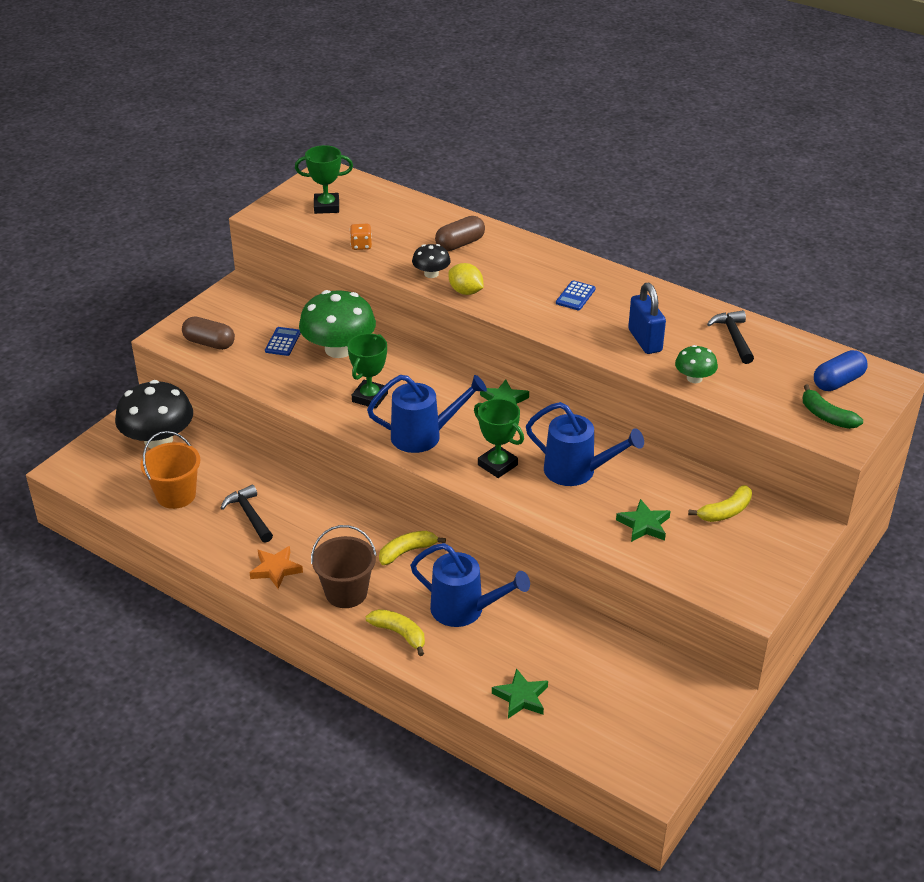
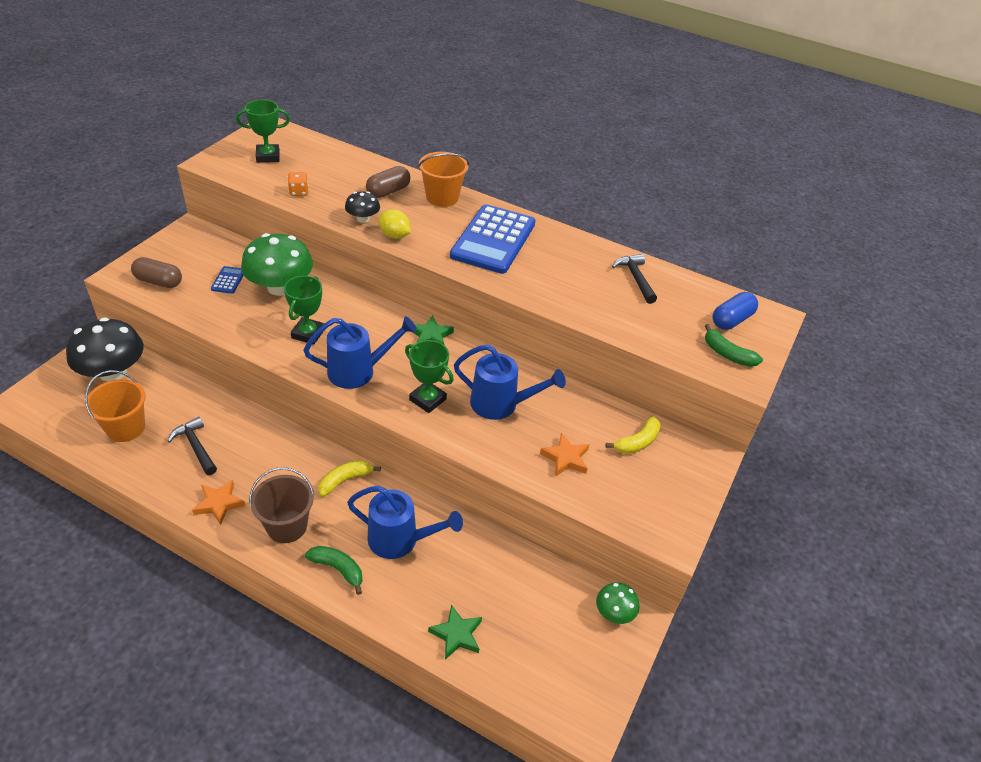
camera: 10 degrees left, 5 degrees up
(399, 634) = (338, 569): yellow banana -> green banana
(520, 250) = (442, 197): none -> orange bucket
(575, 296) = (493, 240): blue calculator -> blue calculator, size x2.48
(644, 525) = (566, 458): green star -> orange star
(645, 340) = (558, 282): blue padlock -> none
(694, 378) = (606, 318): green mushroom -> green mushroom (614, 612)

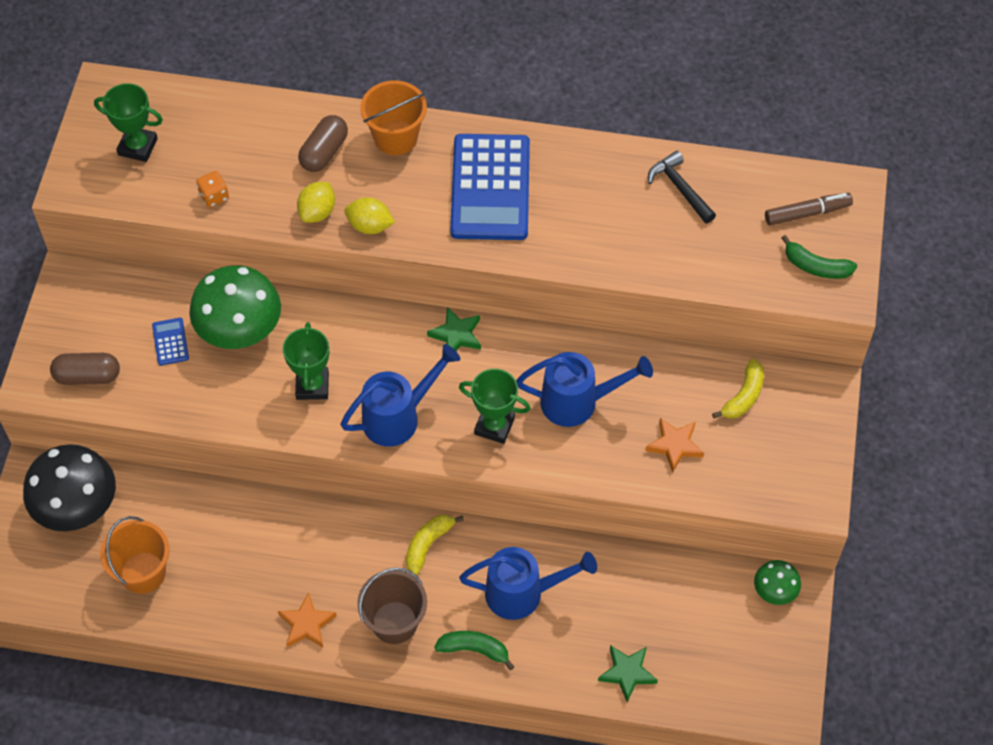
camera: 15 degrees left, 15 degrees up
(196, 446) = (238, 566): black hammer -> none
(268, 156) = (138, 147): green trophy -> green trophy turned 45 degrees clockwise
(363, 218) = (317, 212): black mushroom -> yellow lemon
(731, 320) = (807, 213): blue capsule -> brown marker

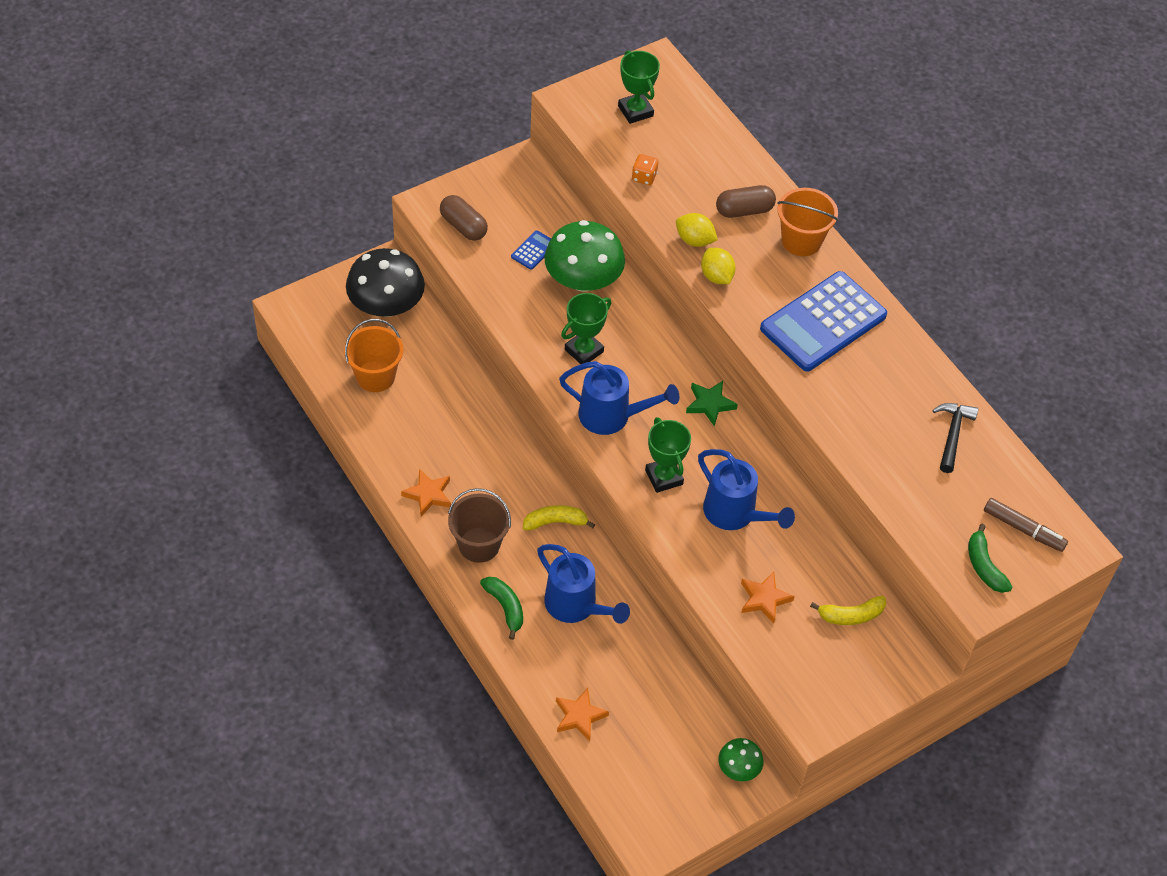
camera: 45 degrees right, 5 degrees down
(317, 212) = (694, 240): yellow lemon -> yellow lemon turned 45 degrees clockwise
(627, 673) = (579, 716): green star -> orange star

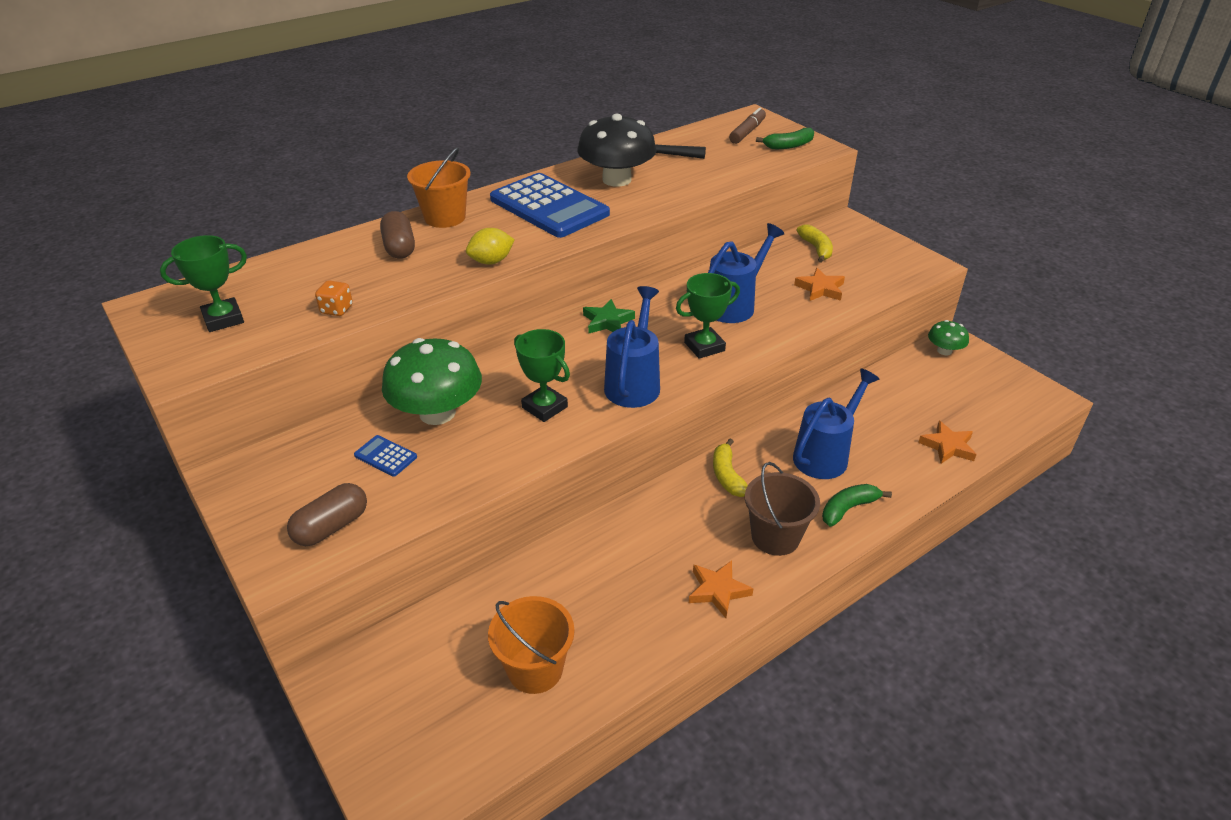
camera: 90 degrees left, 15 degrees down
(386, 305) = (406, 670): black mushroom -> black mushroom (617, 179)
(694, 240) = (439, 275): yellow lemon -> none

